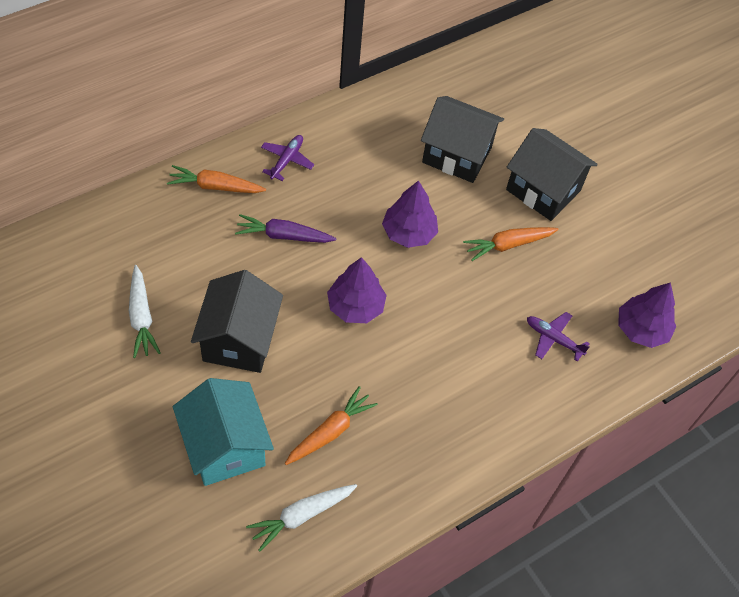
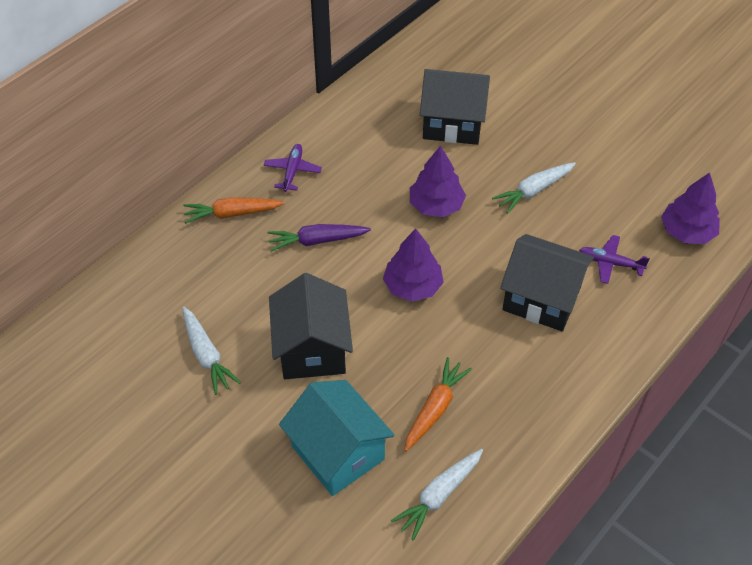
camera: 10 degrees left, 5 degrees down
(508, 245) = (533, 191): orange carrot -> white carrot
(543, 190) = (546, 133): black house -> black house (541, 299)

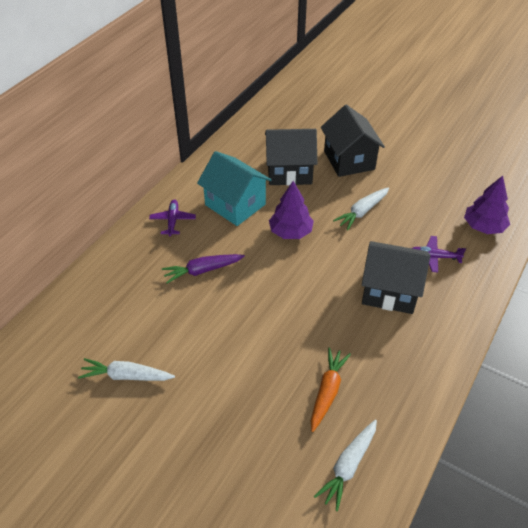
camera: 10 degrees left, 5 degrees down
(206, 355) = (126, 376): white carrot -> white carrot turned 135 degrees clockwise
(232, 214) = (129, 259): orange carrot -> none
(312, 349) = (215, 357): black house -> black house (349, 160)
(338, 452) = (254, 442): turquoise house -> turquoise house (235, 205)
(412, 286) = (286, 295): purple tree -> none

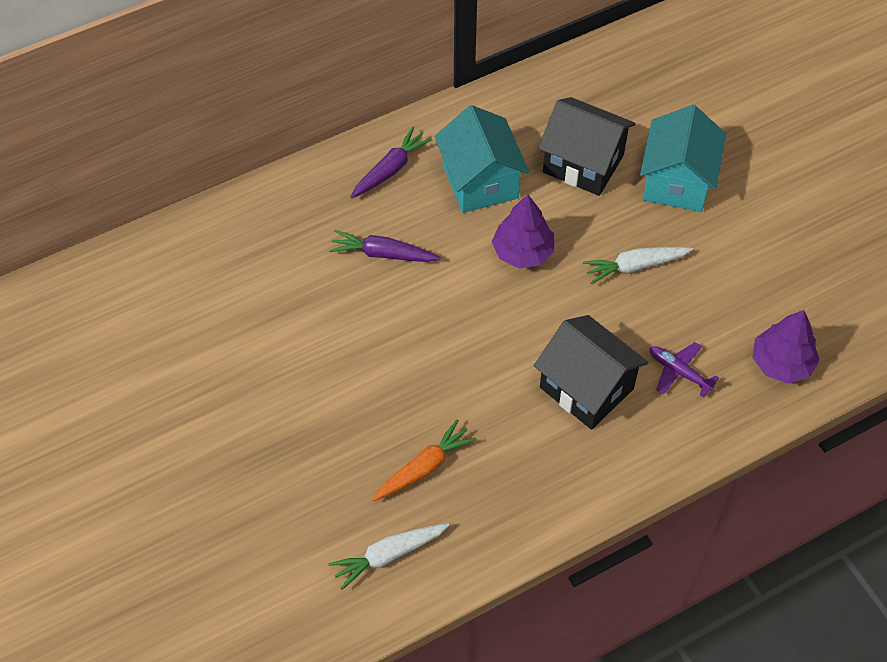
camera: 30 degrees right, 10 degrees up
(126, 376) = (225, 341): white carrot -> none
(173, 220) = (390, 169): purple plane -> purple carrot
(349, 160) = (677, 181): black house -> turquoise house

